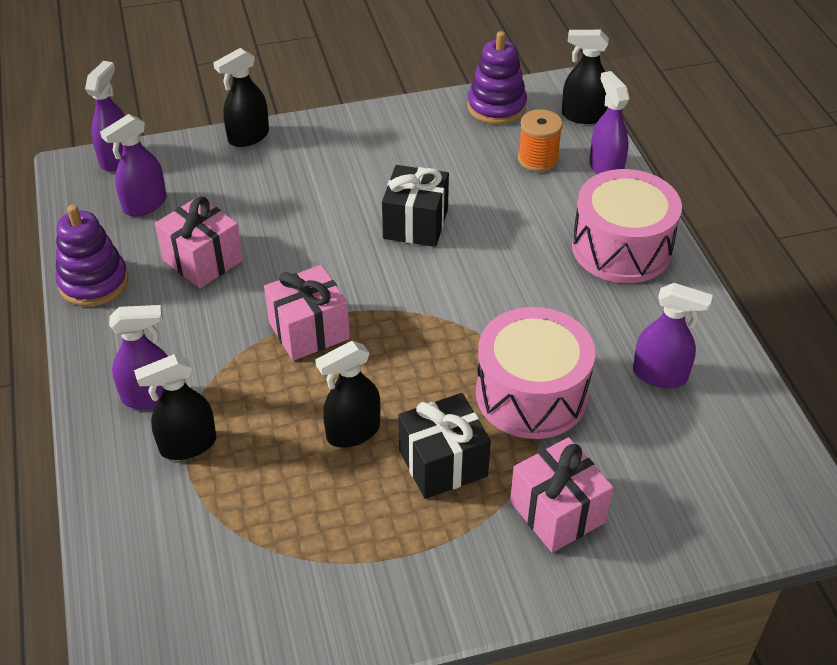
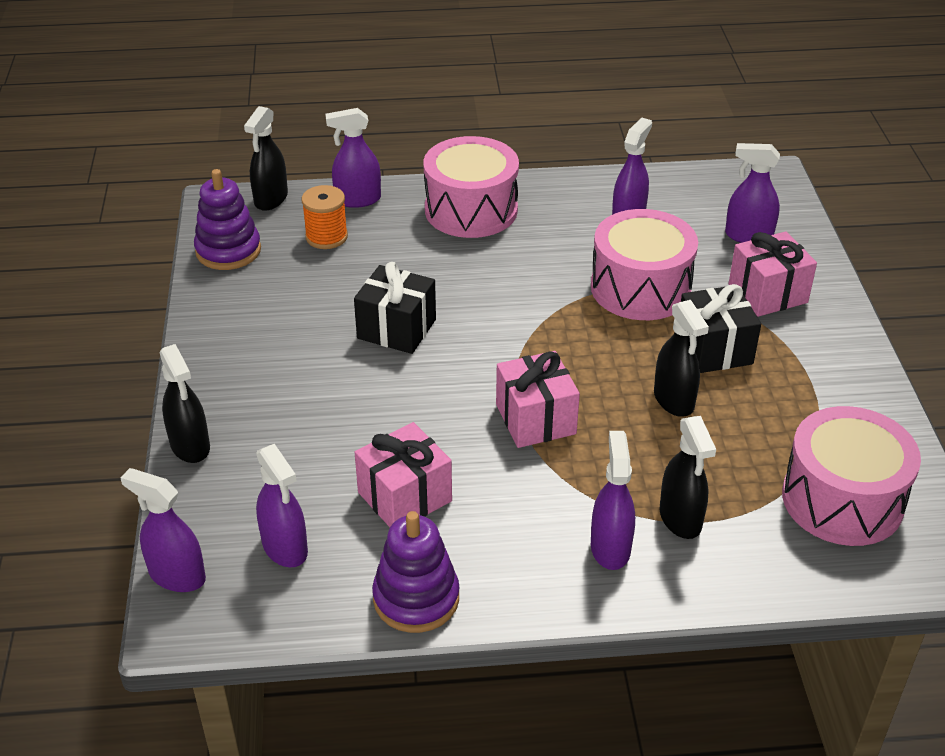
camera: 80 degrees left, 5 degrees down
(222, 580) = (842, 500): none -> pink drum
(668, 490) = (748, 236): none -> purple spray bottle

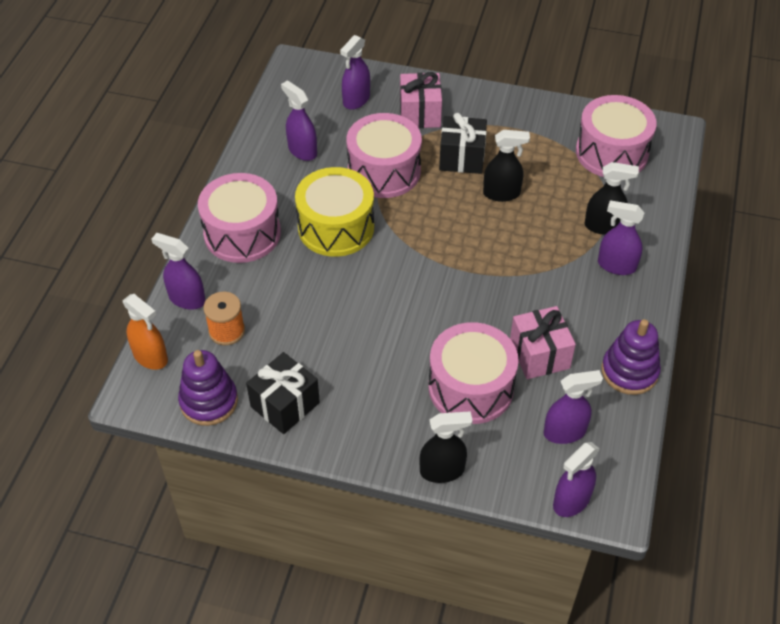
camera: 70 degrees left, 10 degrees up
(271, 199) = (151, 357): black spray bottle -> orange spray bottle
(324, 443) = (471, 387): none -> pink drum
(357, 199) = (186, 299): purple spray bottle -> purple spray bottle turned 105 degrees clockwise
(396, 329) = (364, 315): black gift -> black gift (285, 405)
(521, 273) = (336, 227): none -> yellow drum
(535, 419) = (492, 266): pink gift -> none

